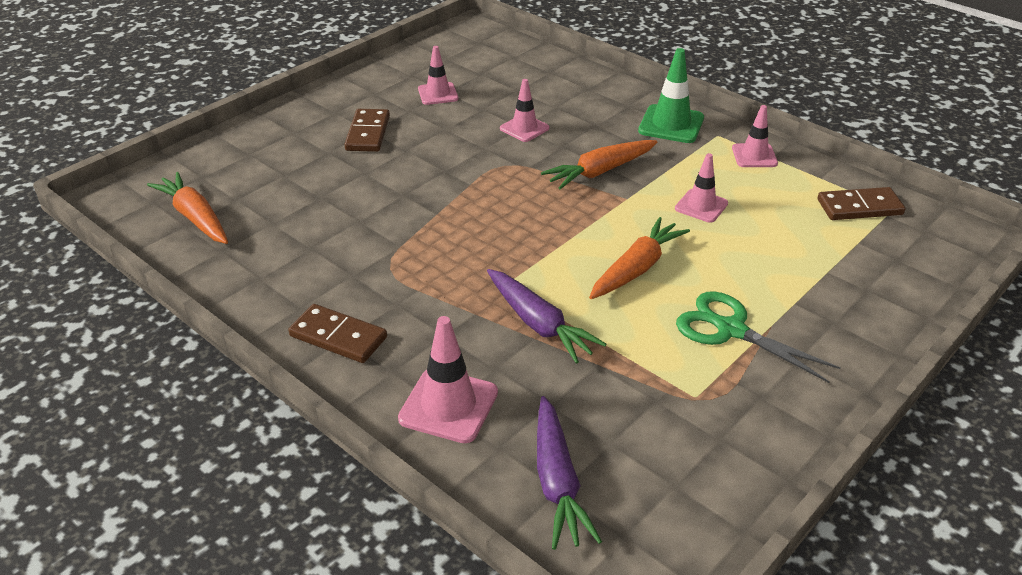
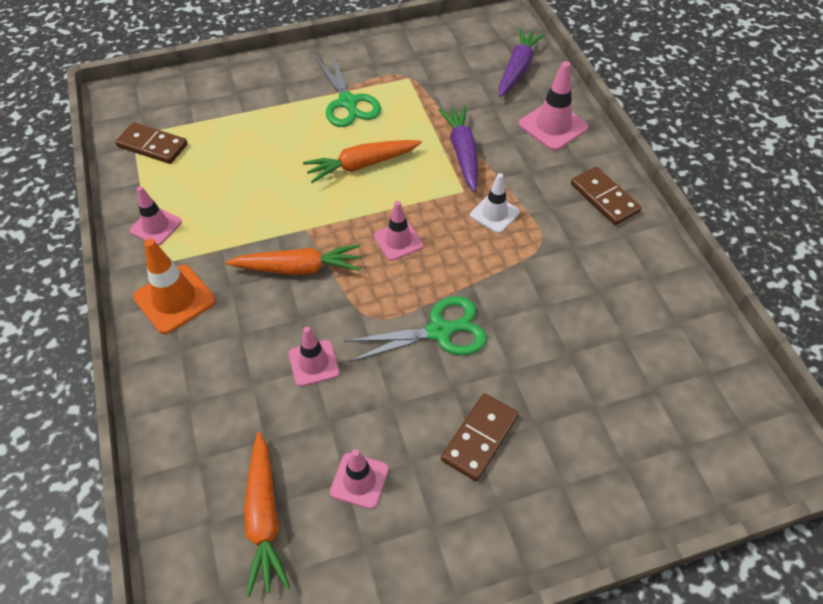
camera: 150 degrees left, 15 degrees up
(195, 217) = (699, 379): orange carrot -> orange carrot (264, 518)
(441, 175) = (440, 331): none -> green scissors
(455, 275) = (494, 214): none -> white traffic cone
(671, 124) = (174, 299): green traffic cone -> orange traffic cone
(701, 206) = (259, 196): pink traffic cone -> pink traffic cone (398, 241)

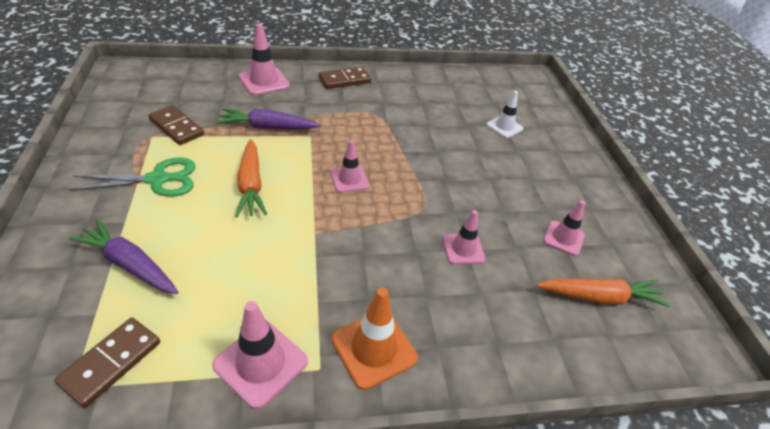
camera: 85 degrees left, 10 degrees down
(156, 226) = (260, 363): pink traffic cone -> pink traffic cone, size x1.51
(298, 268) = (360, 245): orange carrot -> none
(440, 331) = (442, 175): green scissors -> none
(479, 438) = (528, 175): brown domino -> brown domino (176, 127)
(494, 214) = (340, 127): white traffic cone -> white traffic cone (504, 127)
(517, 69) = (188, 80): purple carrot -> purple carrot (130, 264)

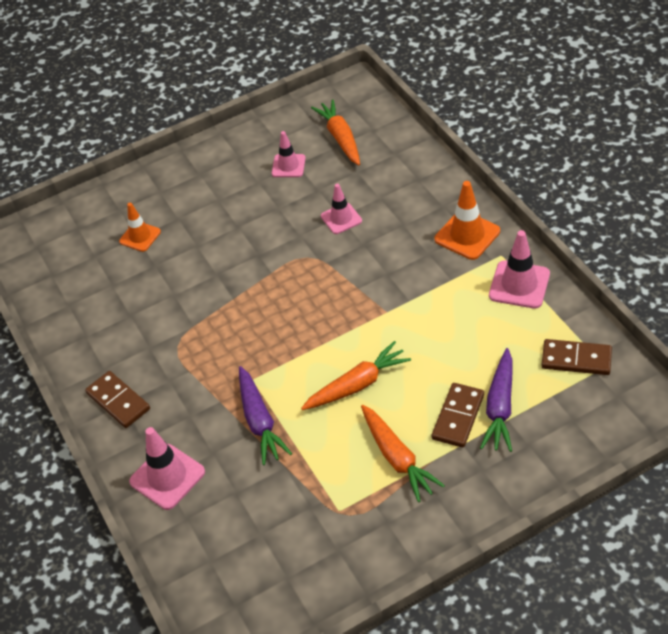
camera: 100 degrees left, 5 degrees up
(158, 179) = (397, 458): green scissors -> orange carrot
(176, 127) = (310, 500): brown domino -> brown domino (458, 417)
(349, 179) = (302, 319): pink traffic cone -> none
(504, 127) = (140, 236): white traffic cone -> orange traffic cone

